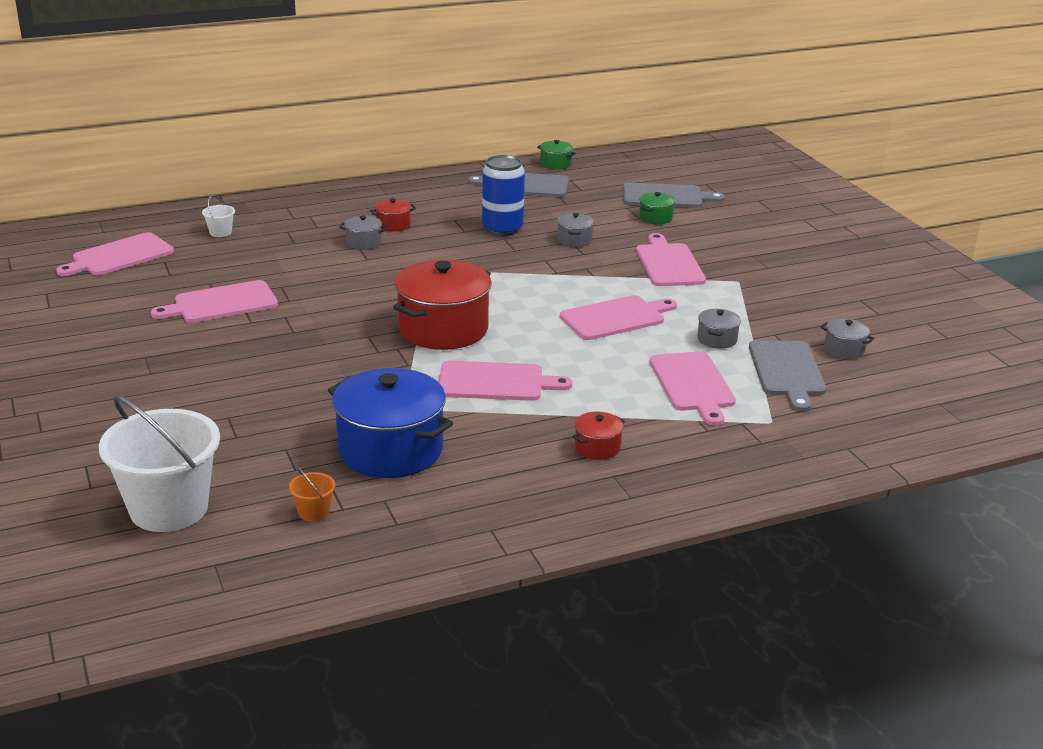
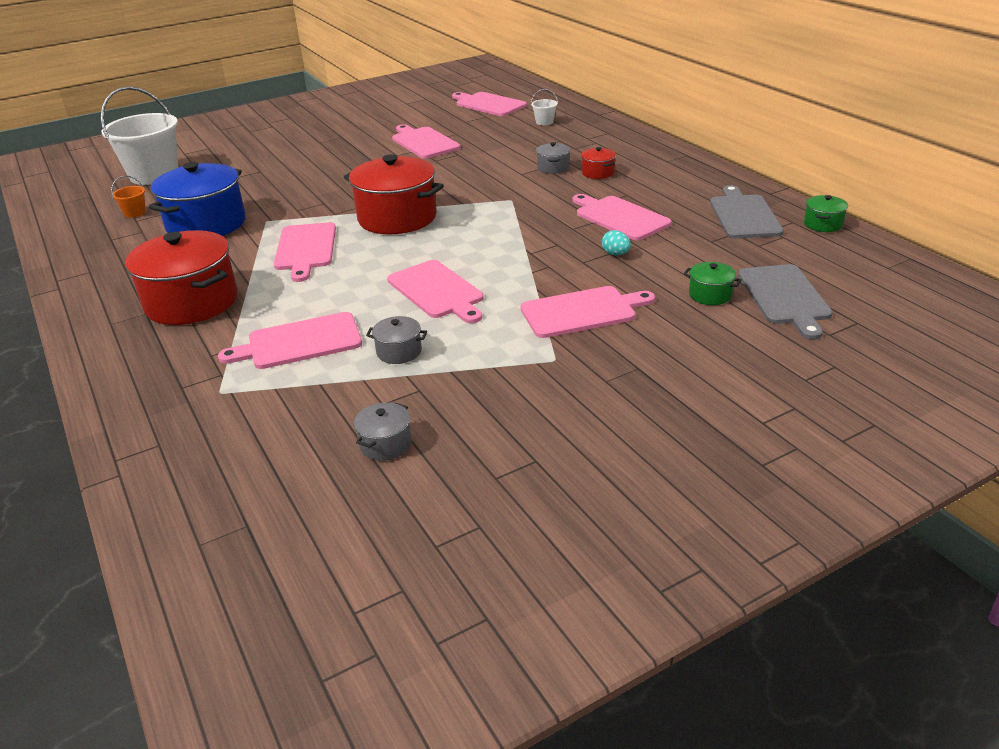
camera: 85 degrees right, 5 degrees up
(502, 229) = (619, 217): blue can -> pink cutting board
(574, 239) = (615, 254): grey pot -> turquoise egg
(597, 447) = (192, 302): red pot -> red pot, size x2.26
(787, 371) = (328, 400): grey cutting board -> none

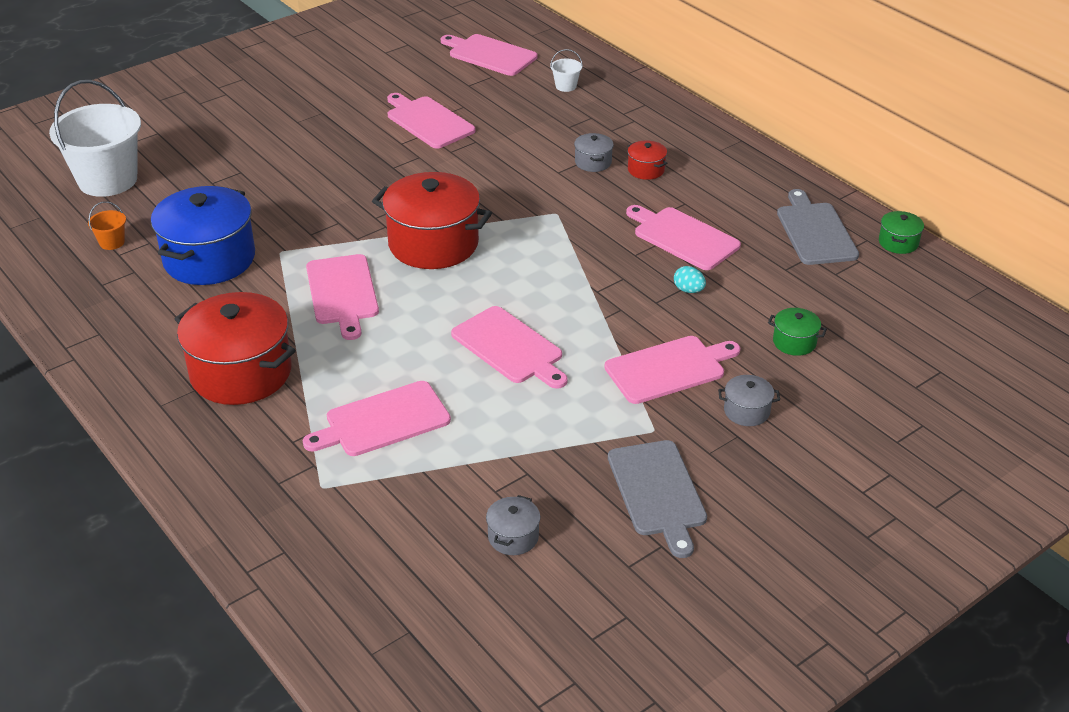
camera: 10 degrees left, 5 degrees up
(399, 352) = (492, 428): grey pot -> grey pot (746, 411)
(785, 297) = (868, 342): grey cutting board -> grey cutting board (657, 492)

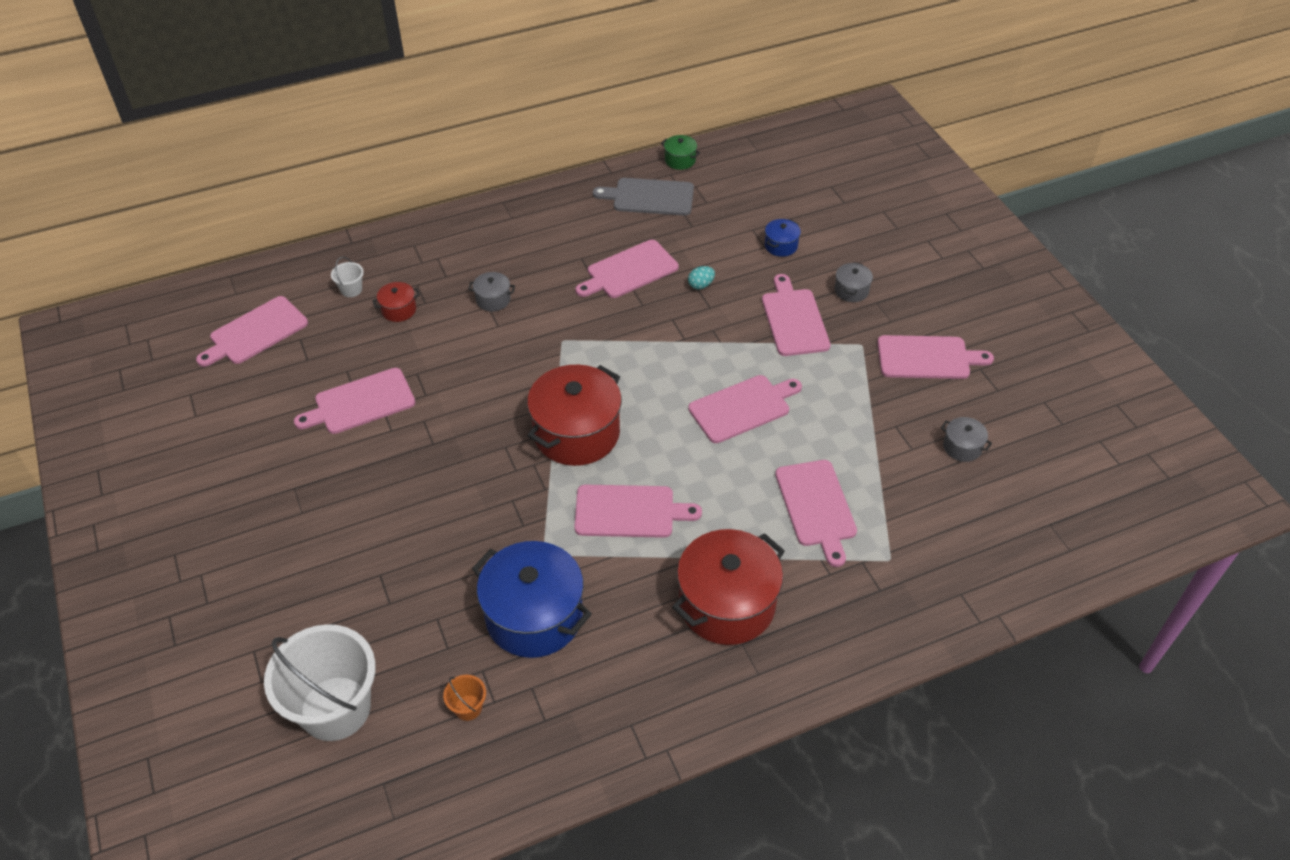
camera: 75 degrees left, 10 degrees up
(646, 170) = (521, 269): red pot -> red pot (398, 310)
(657, 492) = (927, 358): grey cutting board -> pink cutting board
(794, 342) = (781, 246): green pot -> blue pot

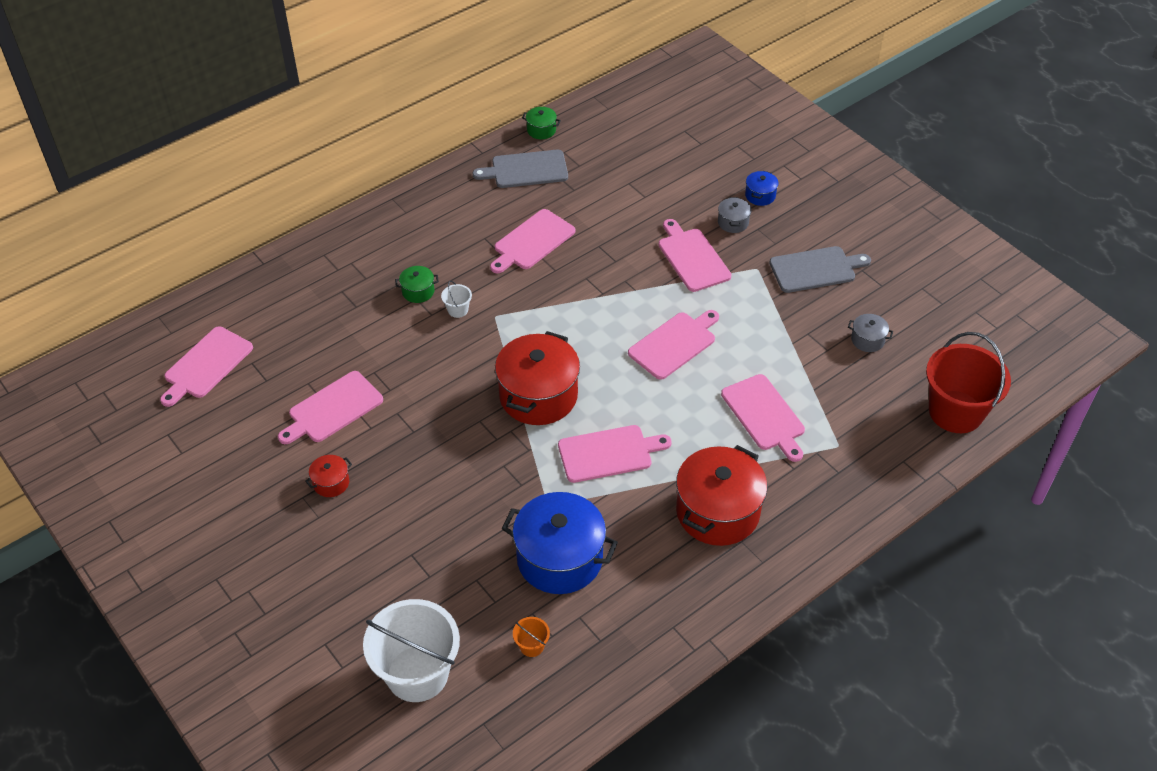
camera: 15 degrees left, 0 degrees up
(351, 289) = (281, 307): white bucket -> white bucket (458, 310)
(398, 310) = (334, 318): red pot -> red pot (331, 483)
(493, 299) = (418, 291): grey pot -> green pot
(701, 285) = (600, 242): turquoise egg -> none
(781, 246) = (658, 193): blue pot -> blue pot (760, 195)
(927, 358) = (815, 269): pink cutting board -> grey cutting board
(1041, 550) = (955, 412): none -> red bucket

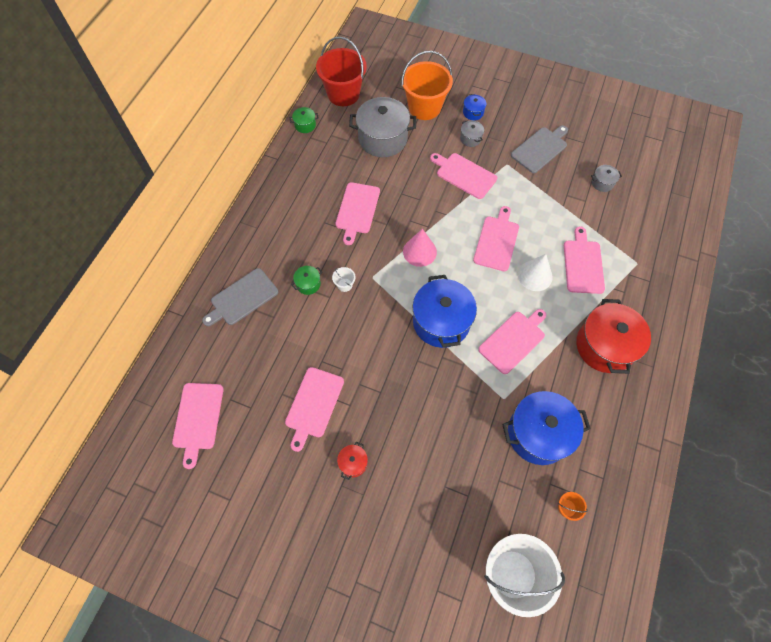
camera: 30 degrees left, 15 degrees up
(526, 170) = (316, 159): grey cutting board -> grey cutting board (242, 298)
(538, 396) = (441, 322): red pot -> blue pot
(571, 314) = (419, 251): none -> pink cone
(622, 180) = (383, 139): none -> grey pot
(692, 400) = (535, 275): none -> white cone
(702, 167) = (424, 107): none -> orange bucket
(764, 415) = (583, 264): pink cutting board -> pink cutting board turned 120 degrees counterclockwise
(955, 412) = (681, 207): red bucket -> red bucket (343, 94)

